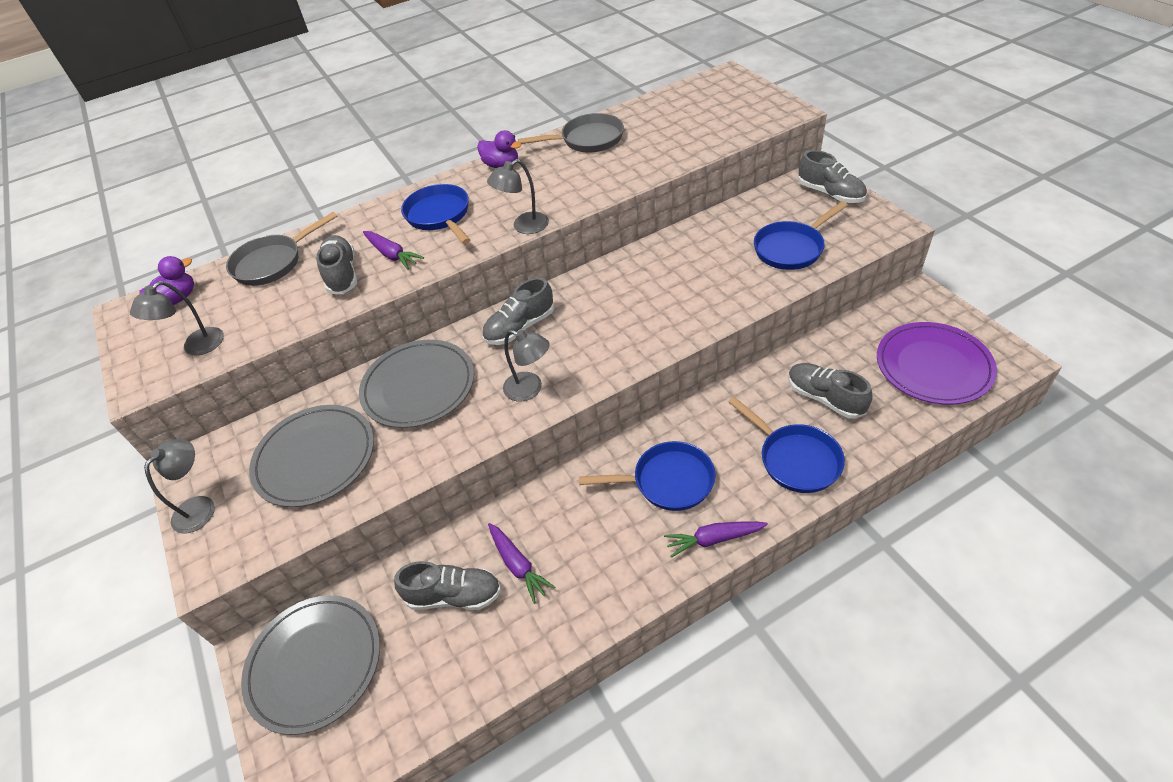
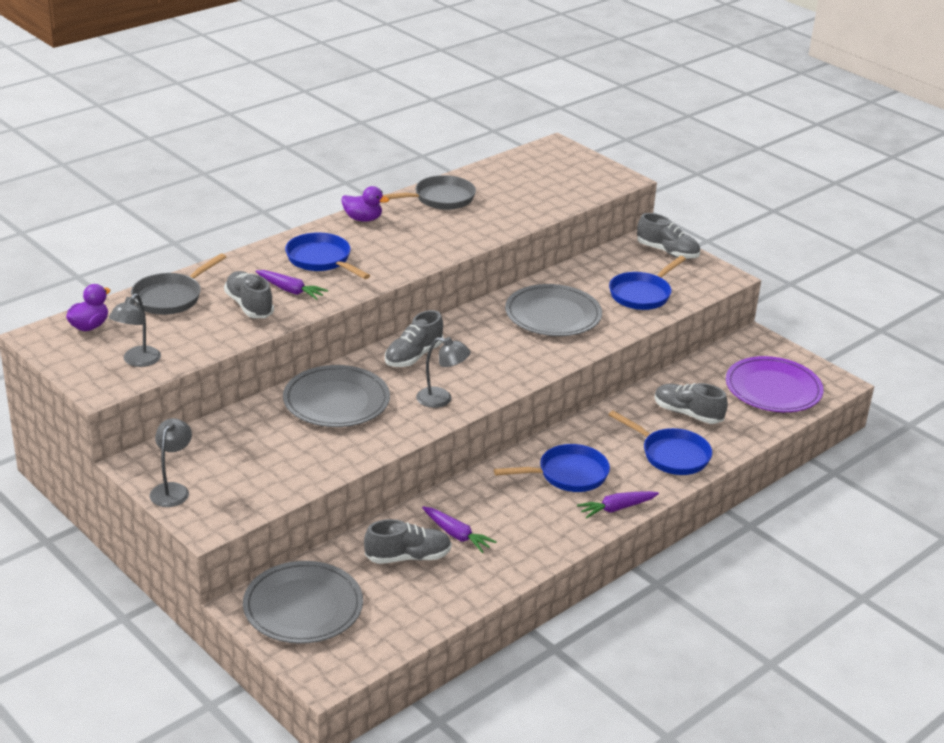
camera: 20 degrees left, 15 degrees down
(315, 458) = (264, 453): grey plate -> grey plate (553, 315)
(524, 226) = (408, 268): grey lamp -> none

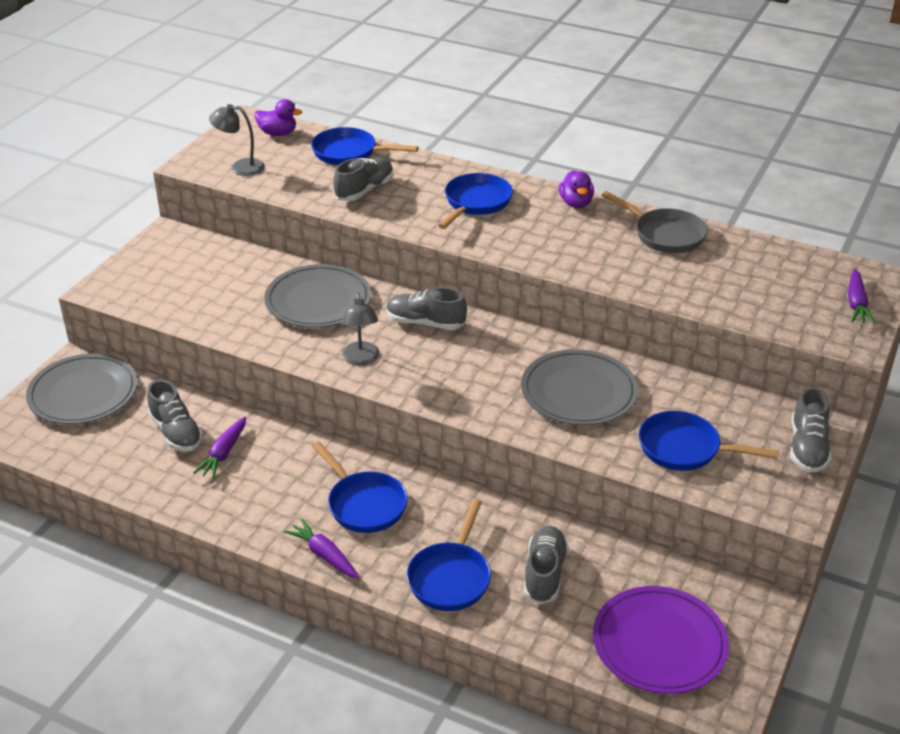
camera: 70 degrees right, 5 degrees up
(171, 297) = (349, 153): grey pan -> blue pan
(172, 490) = (140, 259): grey lamp -> none
(290, 290) = (407, 202): purple carrot -> purple carrot (856, 304)

